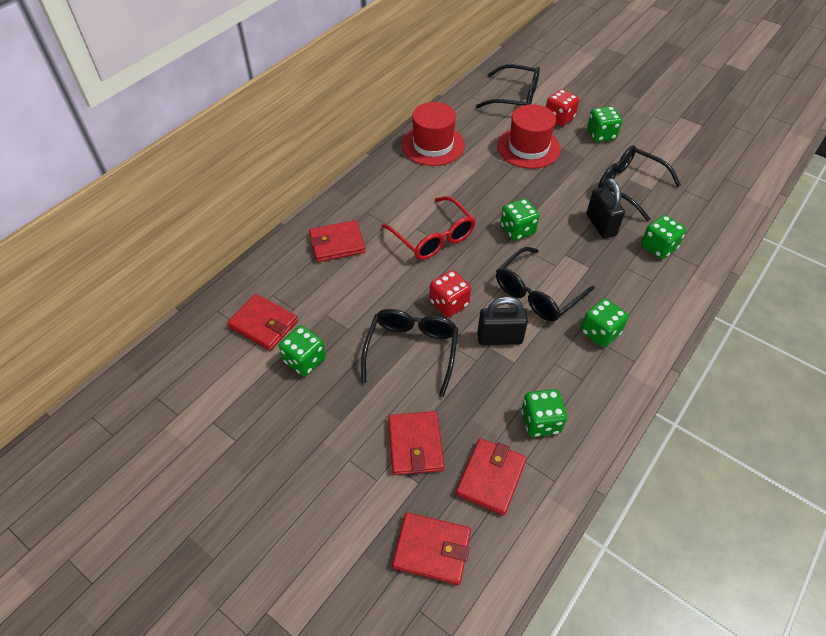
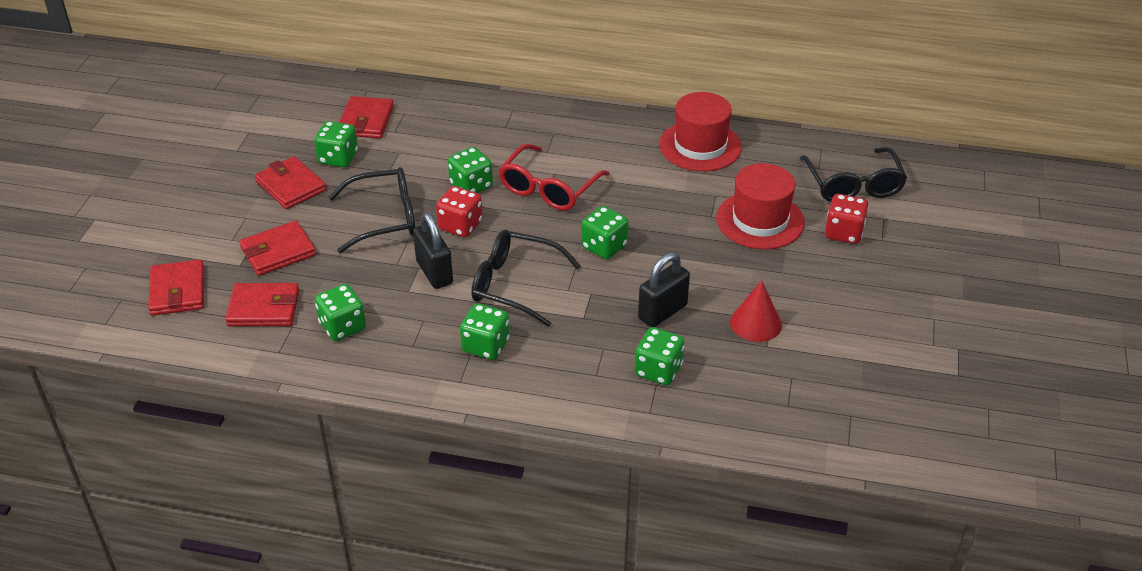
camera: 65 degrees right, 10 degrees down
(337, 243) = (495, 129): red wallet -> red wallet (291, 186)
(601, 135) = (842, 277): green dice -> green dice (471, 186)
(629, 186) = (755, 323): black glasses -> red cone

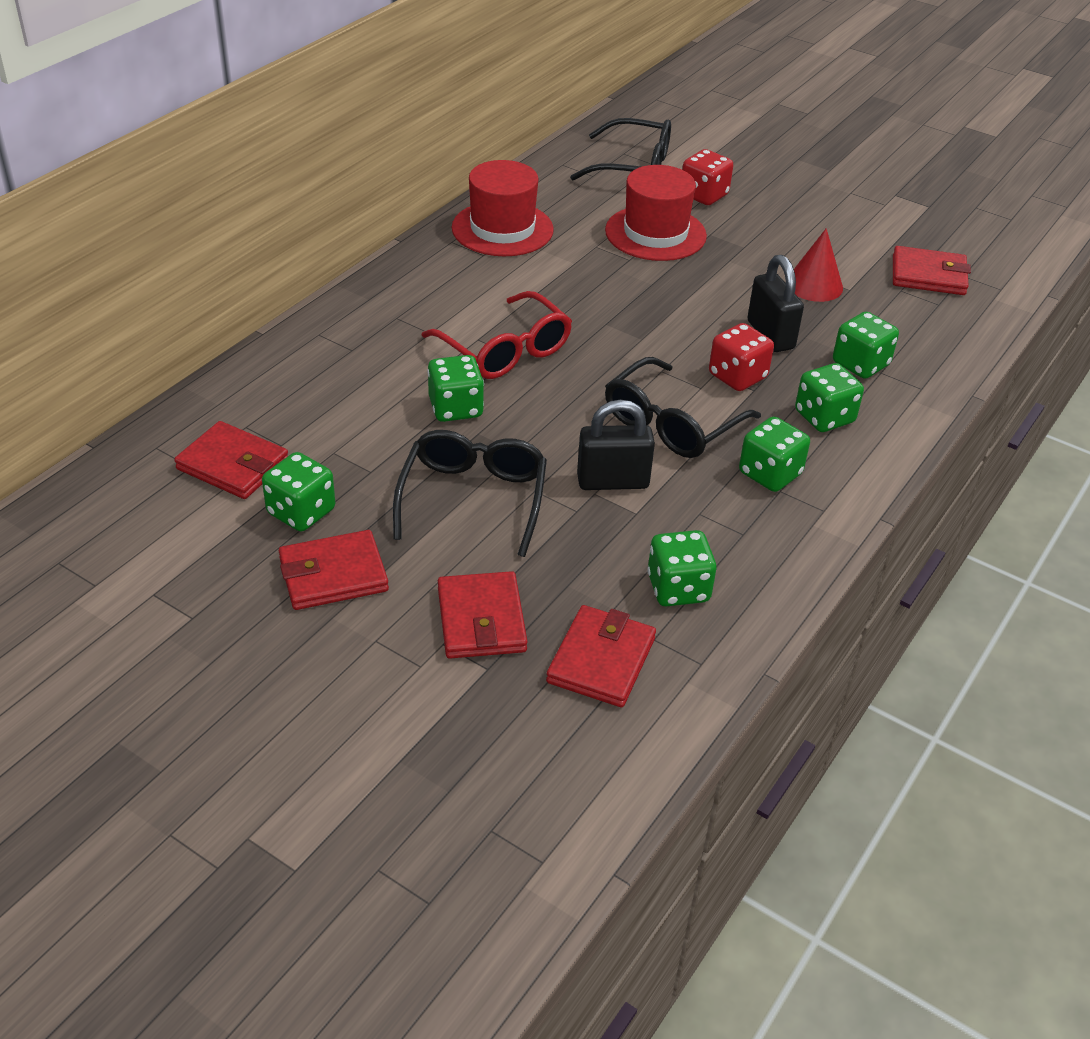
camera: 70 degrees left, 0 degrees up
(178, 291) = (510, 753): red wallet -> red wallet (928, 275)
(460, 225) = (531, 437): red dice -> red dice (737, 376)
(604, 246) = (639, 341): green dice -> green dice (824, 417)

